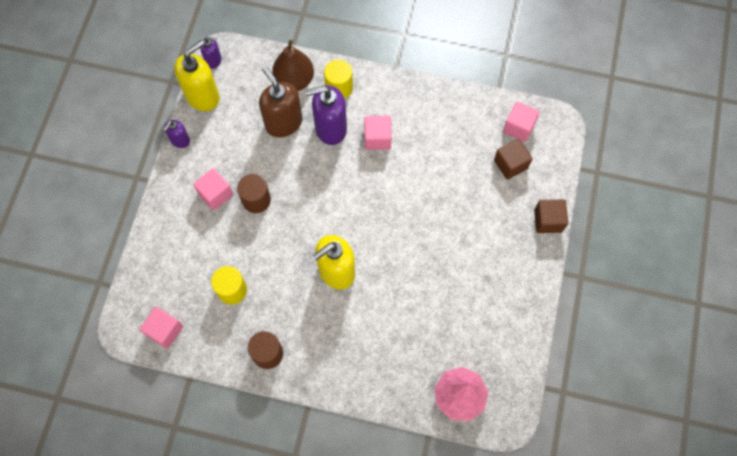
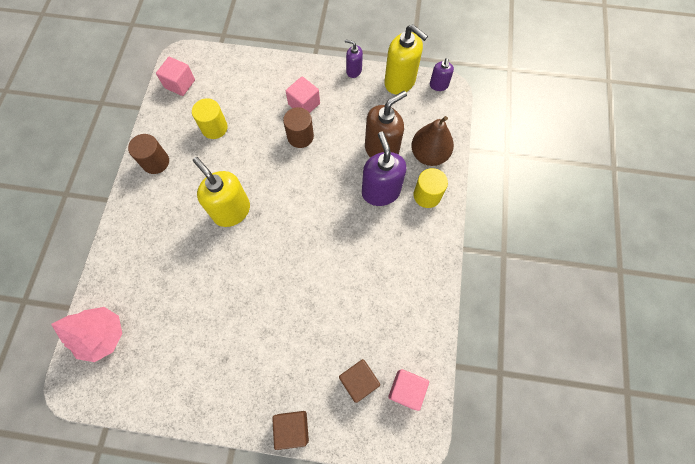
camera: 85 degrees right, 0 degrees up
(377, 138) = (375, 237): pink cube -> none

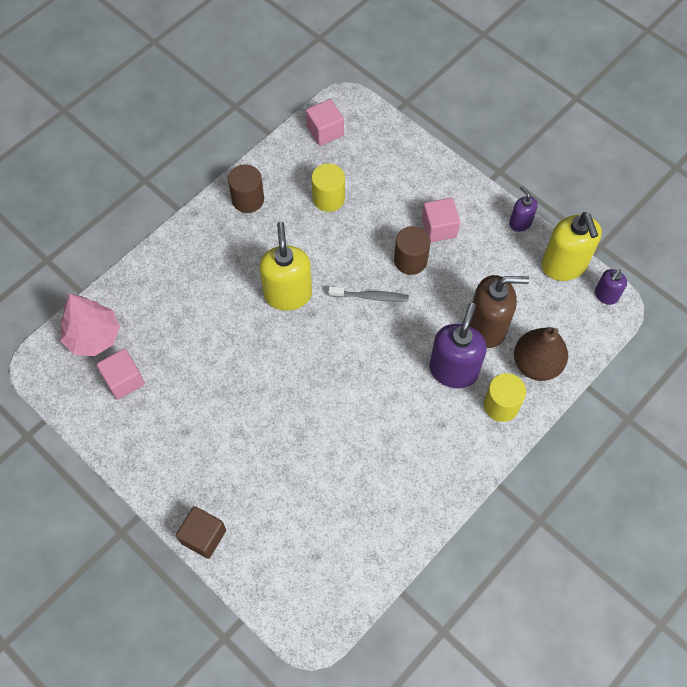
camera: 35 degrees right, 5 degrees down
(291, 177) = (371, 297): none -> grey toothbrush
(358, 381) = (295, 538): brown cube -> none
(406, 389) = (335, 578): pink cube -> pink cube (124, 380)

